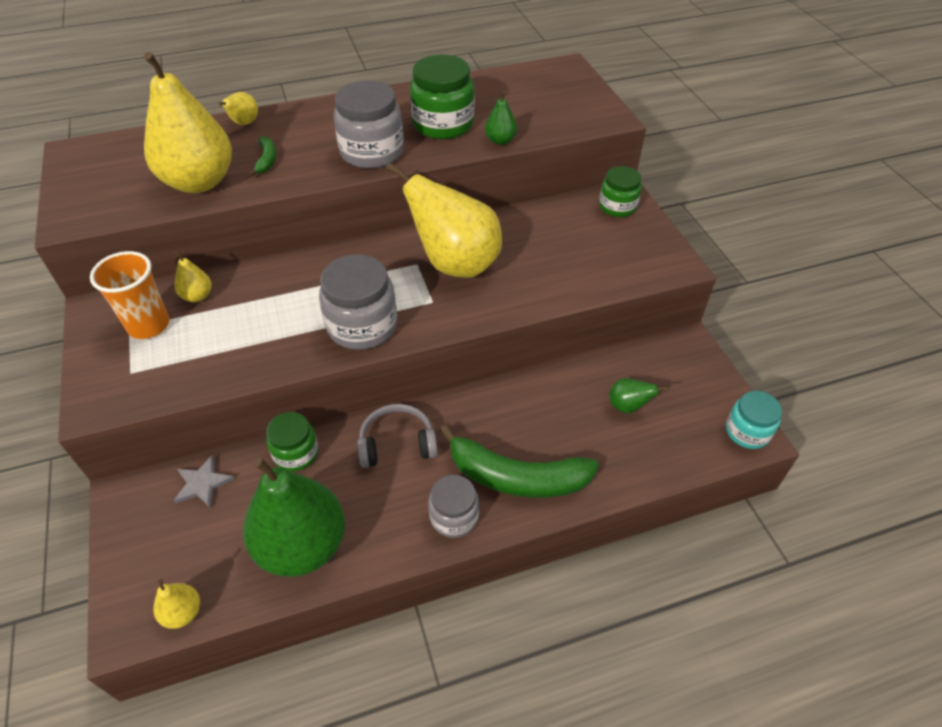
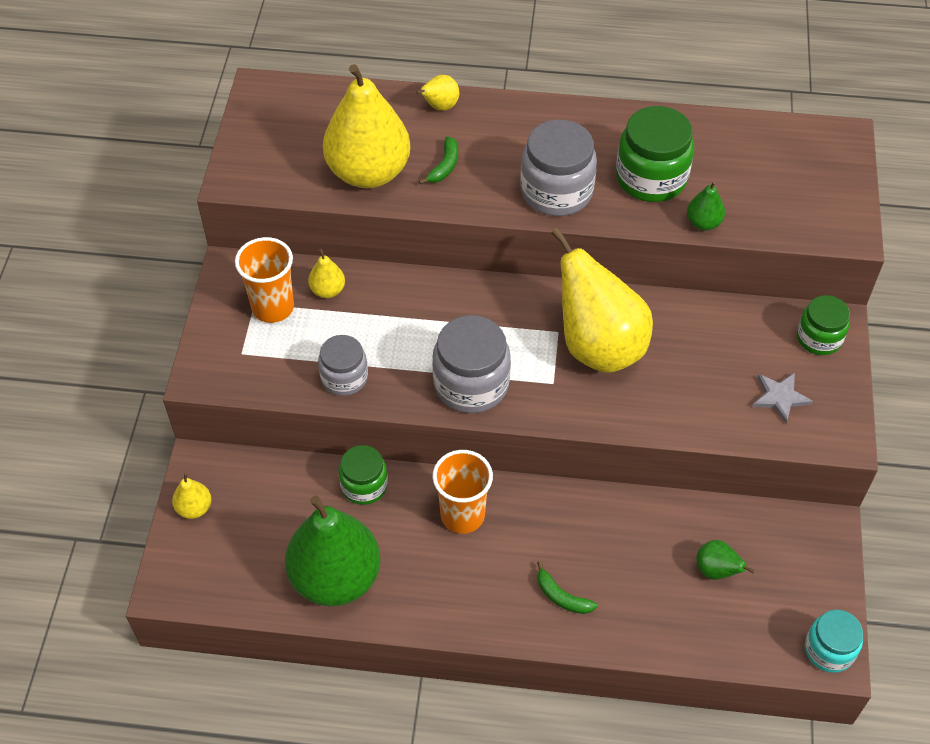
camera: 25 degrees right, 5 degrees up
(183, 612) = (215, 594): yellow pear -> yellow pear (194, 508)
(202, 483) = (270, 481): grey star -> grey star (780, 397)
(397, 444) = (462, 515): grey headphones -> orange cup
(454, 517) = (483, 609): grey jar -> grey jar (344, 378)
(516, 477) = (561, 596): green banana -> green banana, size x0.44

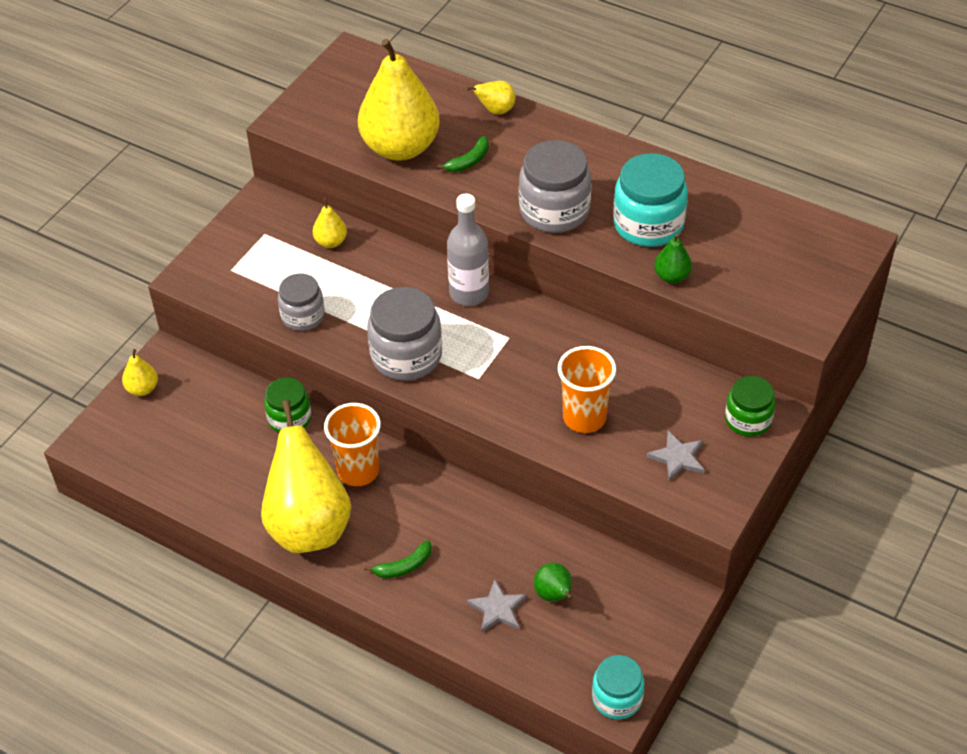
camera: 25 degrees right, 5 degrees down
(273, 307) = (277, 241): orange cup -> orange cup (584, 417)
(336, 578) = (224, 483): green pear -> none
(494, 299) = (469, 293): none -> grey bottle
(561, 596) = (404, 566): green banana -> green banana turned 90 degrees counterclockwise
(598, 346) = (537, 361): yellow pear -> yellow pear (309, 526)
(651, 178) = (648, 224): green jar -> turquoise jar
(673, 605) = (497, 608): none -> grey star

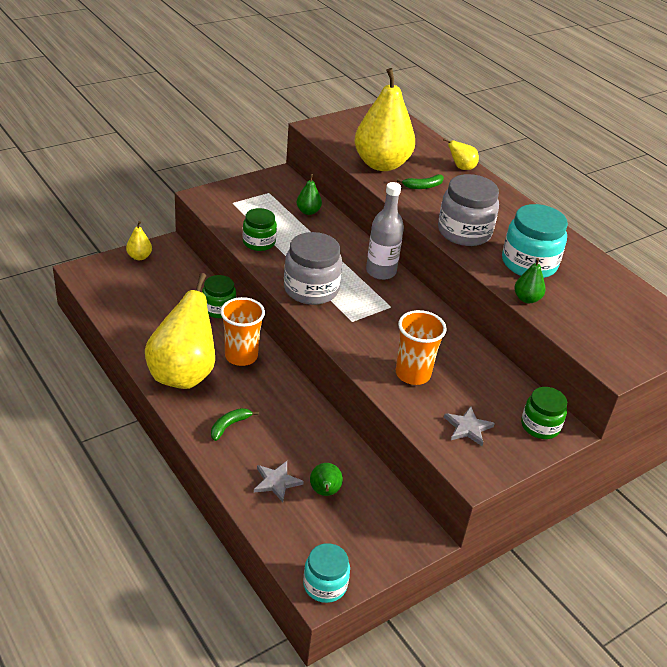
camera: 20 degrees right, 10 degrees down
(303, 316) = (259, 242): grey jar -> green jar
(331, 242) = (308, 211): yellow pear -> green pear
(404, 566) = (229, 426): green banana -> green banana turned 135 degrees clockwise

